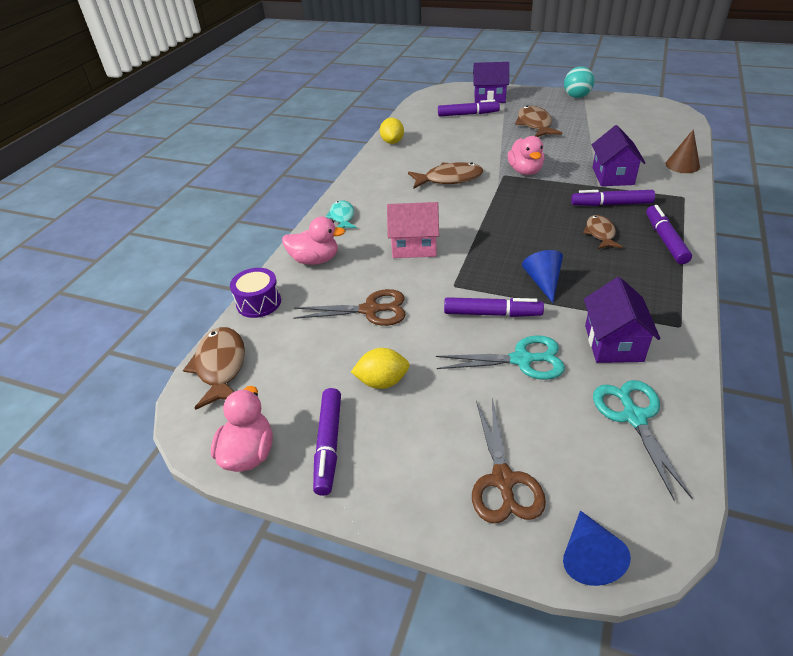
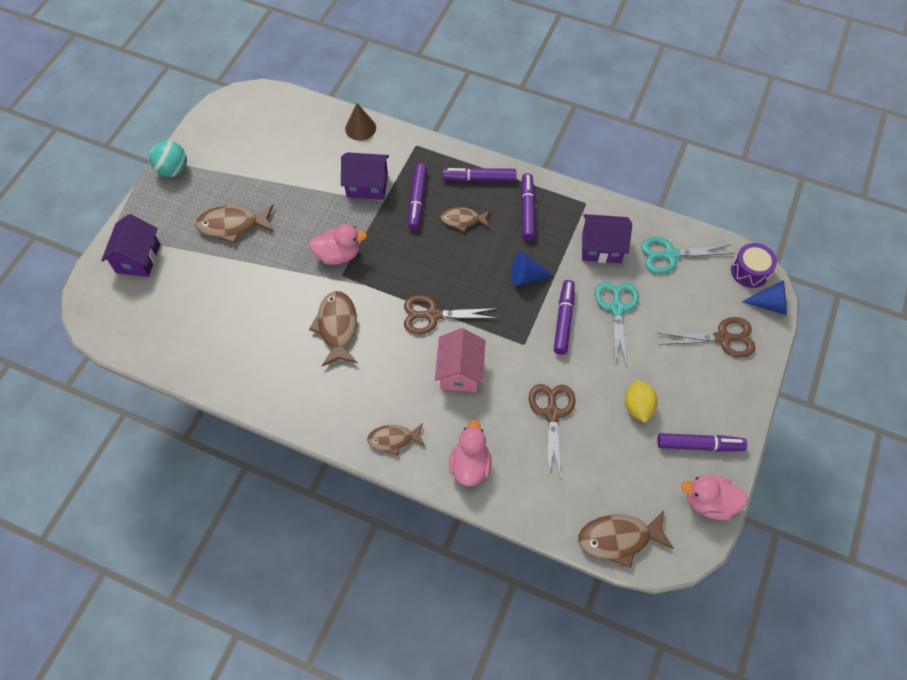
camera: 90 degrees left, 20 degrees up
(259, 302) = (533, 515): purple drum -> purple drum (750, 271)
(342, 217) = (393, 439): turquoise fish -> brown fish
(392, 142) = (227, 380): yellow lemon -> none
(468, 114) = (178, 288): purple marker -> purple marker (527, 210)
(474, 225) = (432, 315): none -> brown scissors

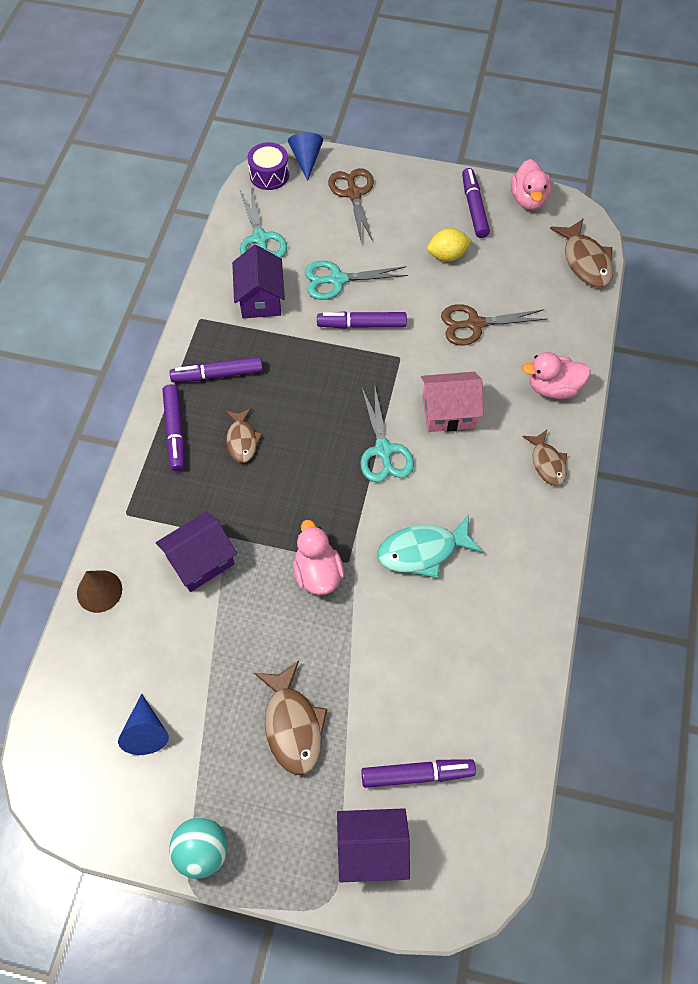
camera: 100 degrees left, 0 degrees up
(337, 327) = (423, 551): brown fish -> turquoise fish
(367, 185) = (201, 561): purple house -> purple house turned 60 degrees clockwise
(417, 200) = (217, 496): purple marker -> purple marker (417, 774)
(432, 315) = (383, 451): brown scissors -> turquoise scissors
(526, 276) = (312, 365): blue cone -> blue cone (146, 731)

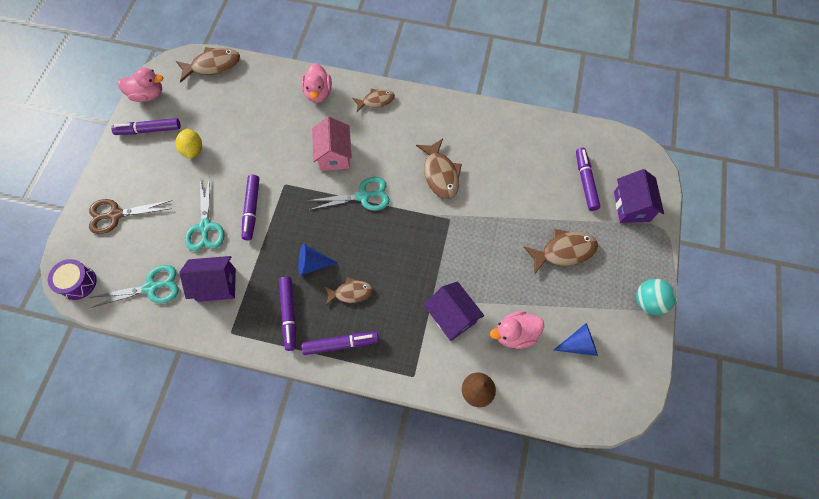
camera: 90 degrees left, 5 degrees up
(306, 160) = (67, 252): blue cone -> blue cone (312, 264)
(317, 573) = (458, 238): pink duck -> pink duck (514, 334)
(423, 551) = (440, 174): turquoise fish -> brown fish
(474, 324) = (260, 135): brown scissors -> none

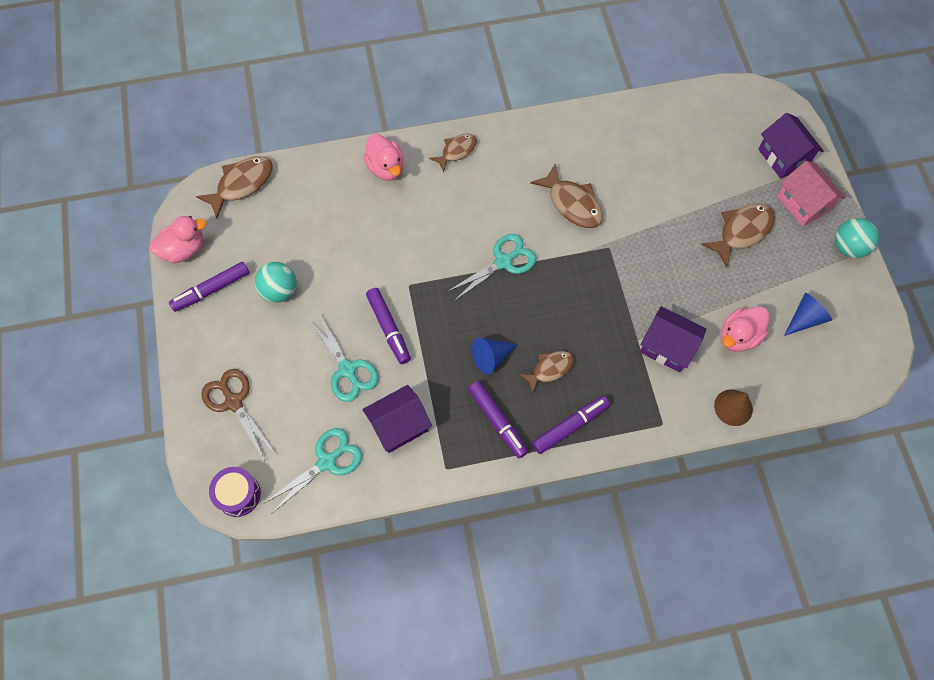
camera: 25 degrees left, 0 degrees up
(115, 215) = (233, 401): brown scissors -> brown scissors turned 90 degrees clockwise
(193, 150) = (279, 291): yellow lemon -> turquoise ball
(334, 155) = (445, 230): pink house -> pink house (803, 204)
(585, 181) = (725, 150): purple marker -> none

